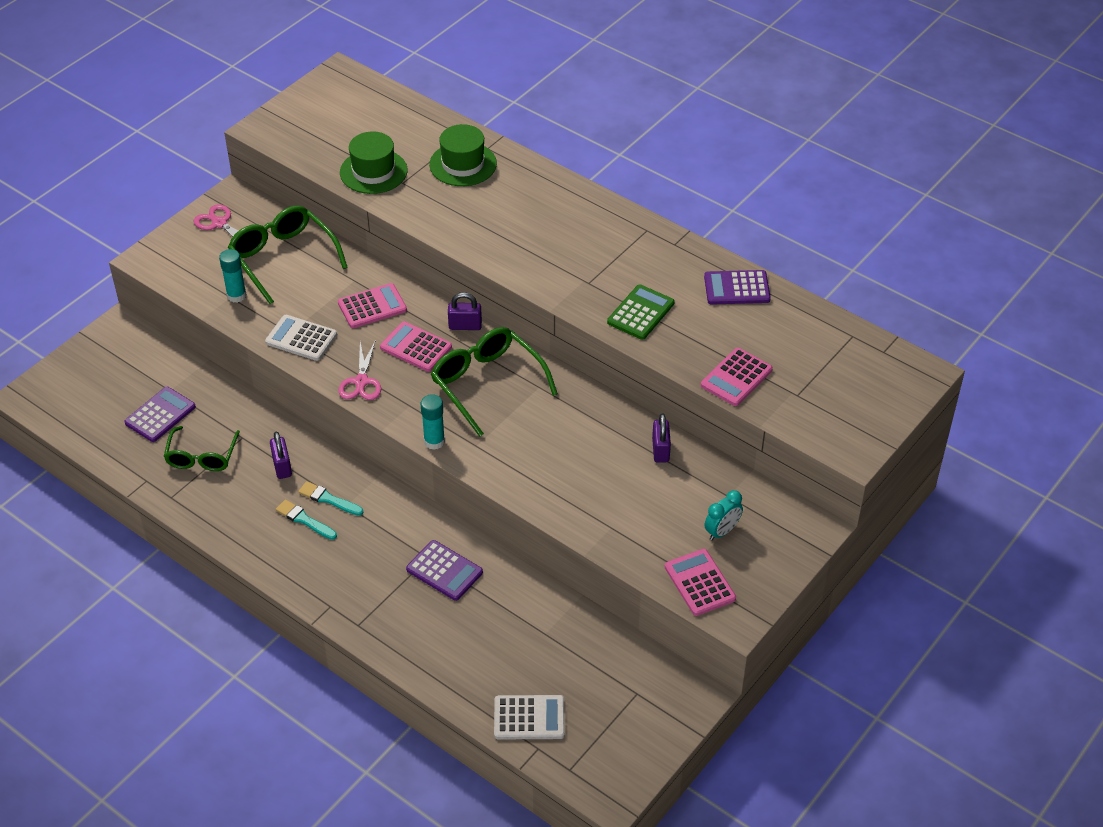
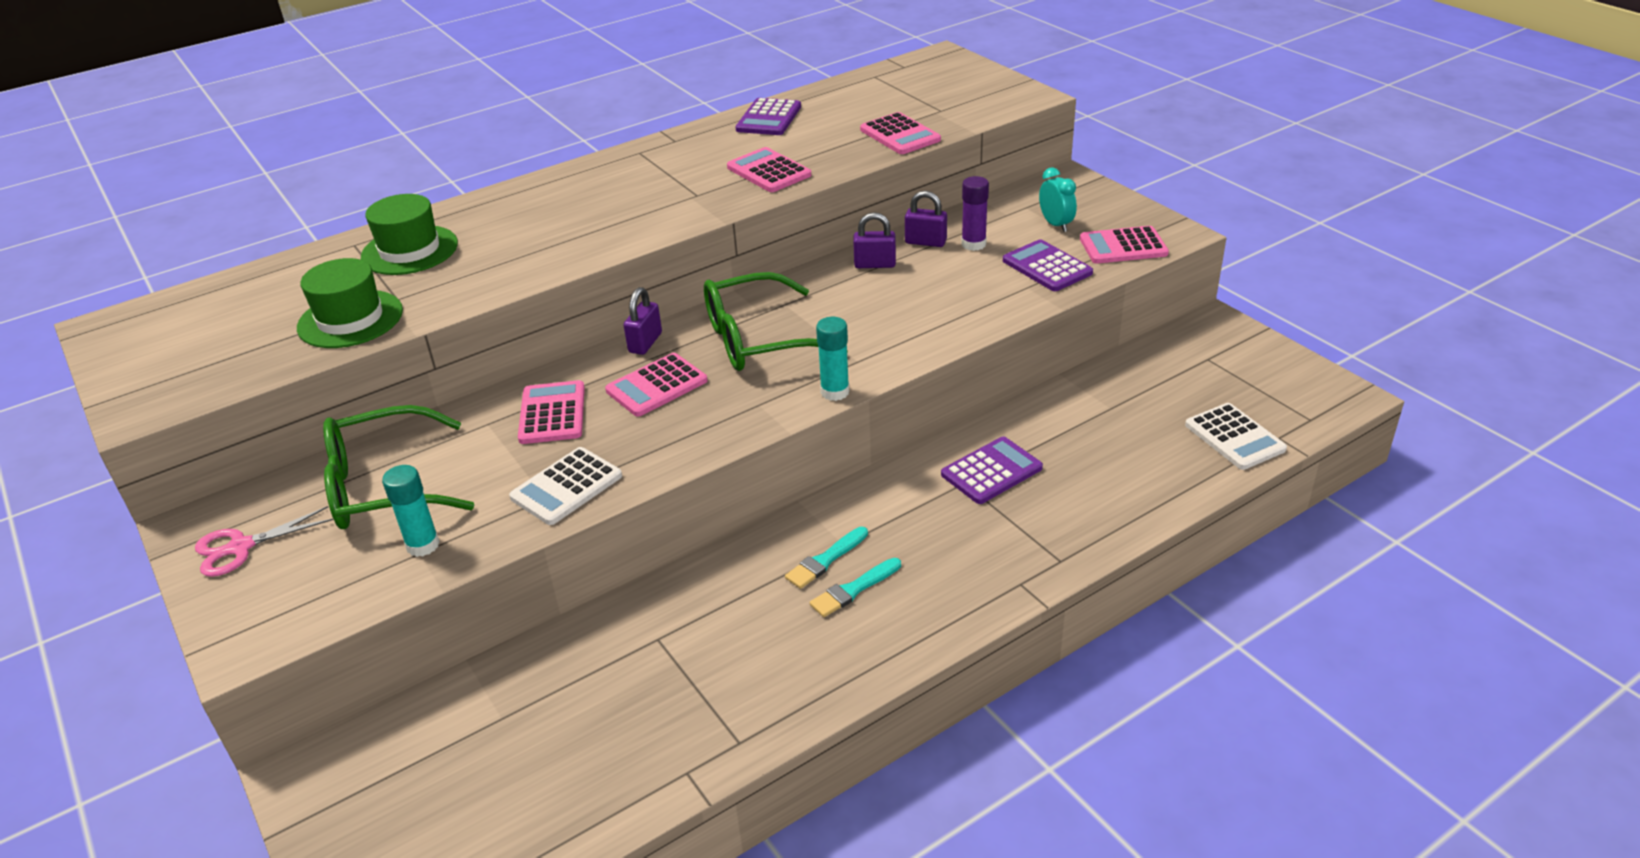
camera: 70 degrees left, 10 degrees down
(160, 415) = (550, 737): purple calculator -> purple calculator (1047, 267)
(202, 457) = (672, 692): green glasses -> none
(282, 466) = (740, 600): purple padlock -> purple padlock (875, 264)
(361, 382) = (690, 440): pink scissors -> none
(529, 718) = (1234, 437): white calculator -> white calculator turned 135 degrees clockwise
(640, 313) = (769, 171): green calculator -> pink calculator
(667, 482) = (973, 244): none -> purple glue stick

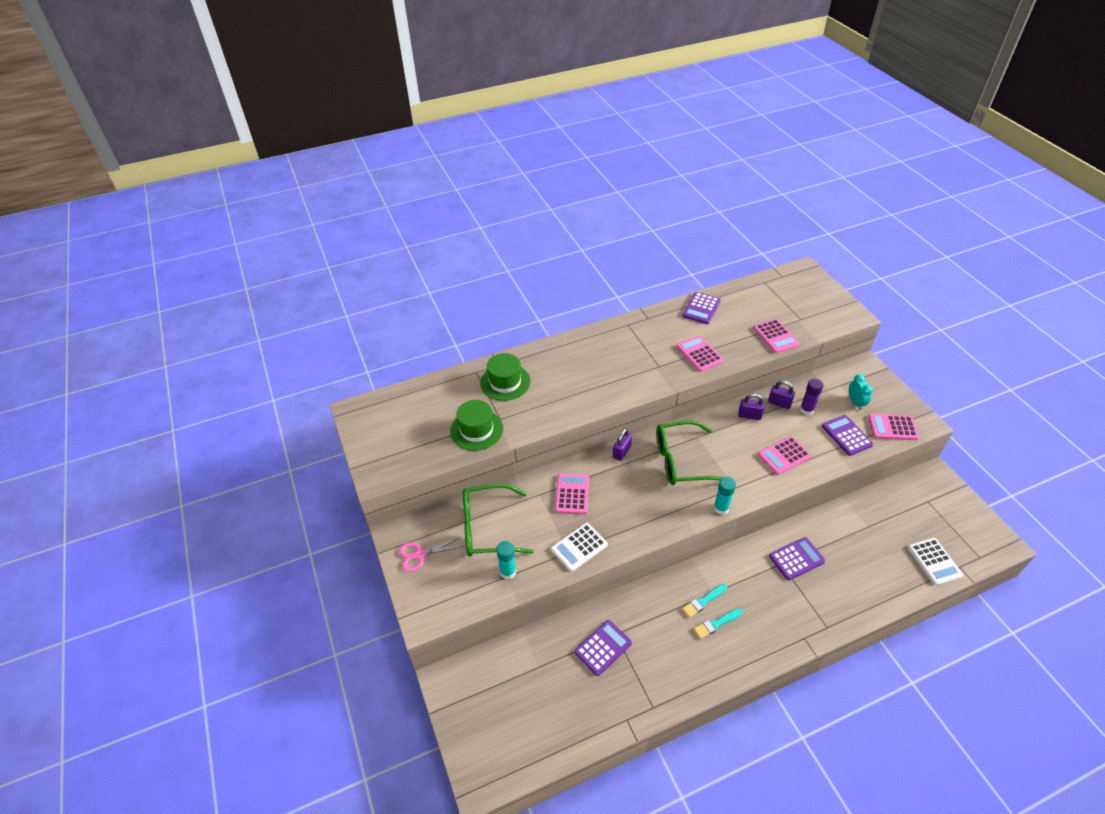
camera: 10 degrees right, 10 degrees up
(633, 664) = (603, 647): none -> purple calculator
(656, 386) = (627, 485): pink calculator -> pink calculator (784, 456)

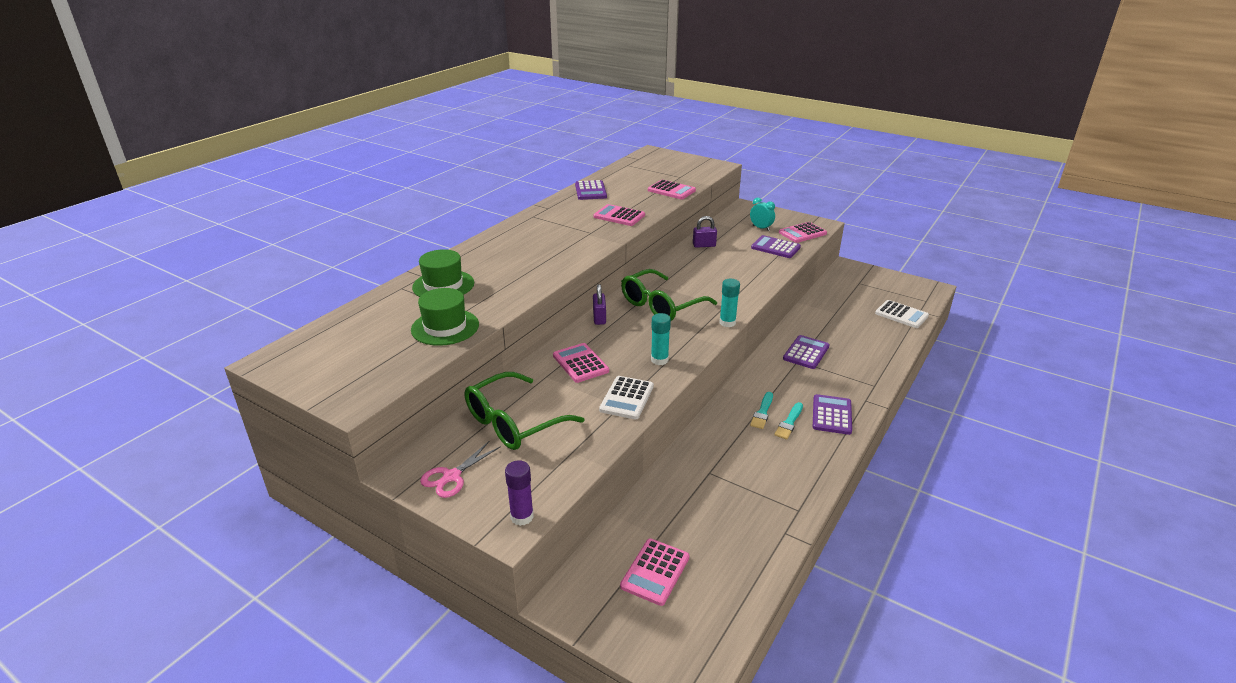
camera: 35 degrees left, 15 degrees down
(508, 572) = (570, 447): turquoise glue stick -> turquoise glue stick (659, 360)
(603, 647) = (708, 488): purple calculator -> purple calculator (832, 415)
(749, 415) = (688, 260): purple padlock -> none
(784, 456) = (742, 274): pink calculator -> pink calculator (655, 572)
(806, 410) = (729, 243): purple glue stick -> purple glue stick (522, 517)

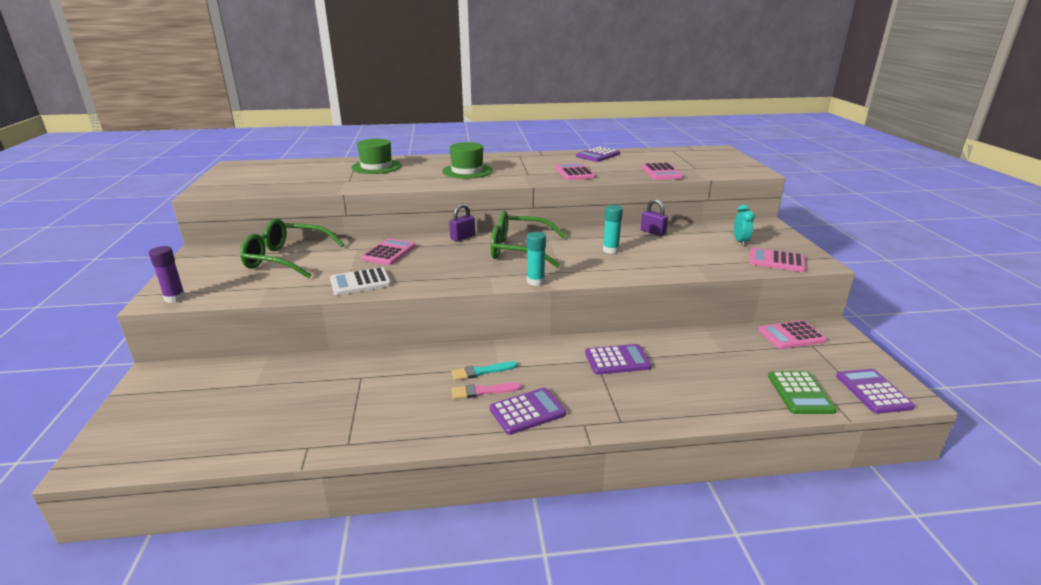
camera: 50 degrees right, 5 degrees down
(445, 327) = (321, 182): green hat -> green hat (467, 171)
(452, 477) = (206, 264): pink scissors -> none
(655, 572) = (209, 399): pink calculator -> pink calculator (791, 335)
(659, 360) = (432, 275): turquoise glue stick -> turquoise glue stick (610, 250)
(775, 247) = (717, 259): purple calculator -> purple calculator (873, 391)
(789, 423) = (483, 391): turquoise brush -> pink brush
(901, 315) = (800, 393): white calculator -> green calculator

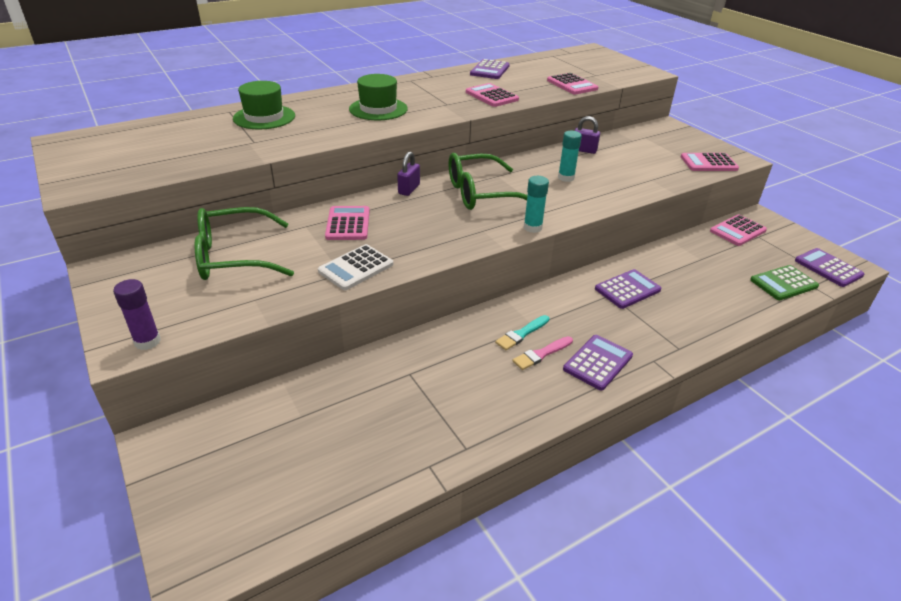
camera: 25 degrees left, 10 degrees up
(740, 242) = (664, 148): turquoise clock -> none
(800, 393) = (783, 283): green calculator -> green calculator turned 90 degrees clockwise

